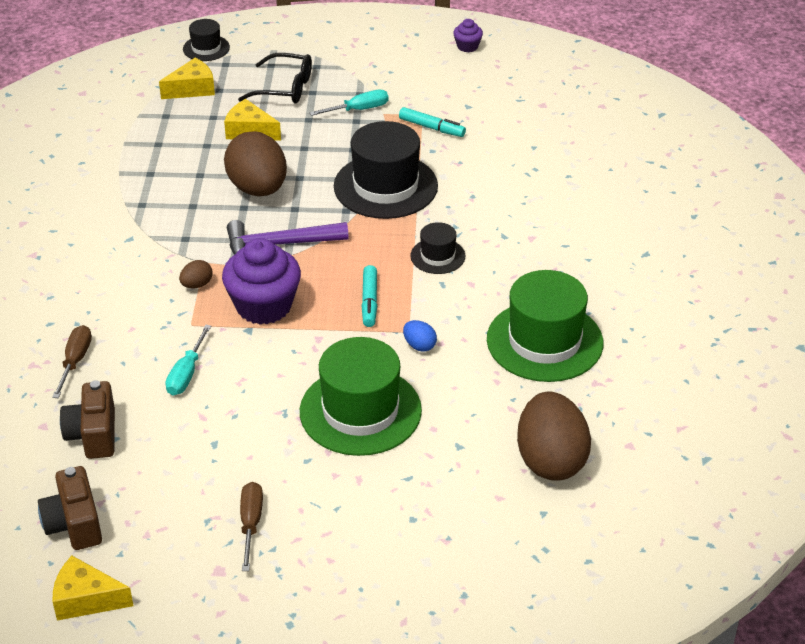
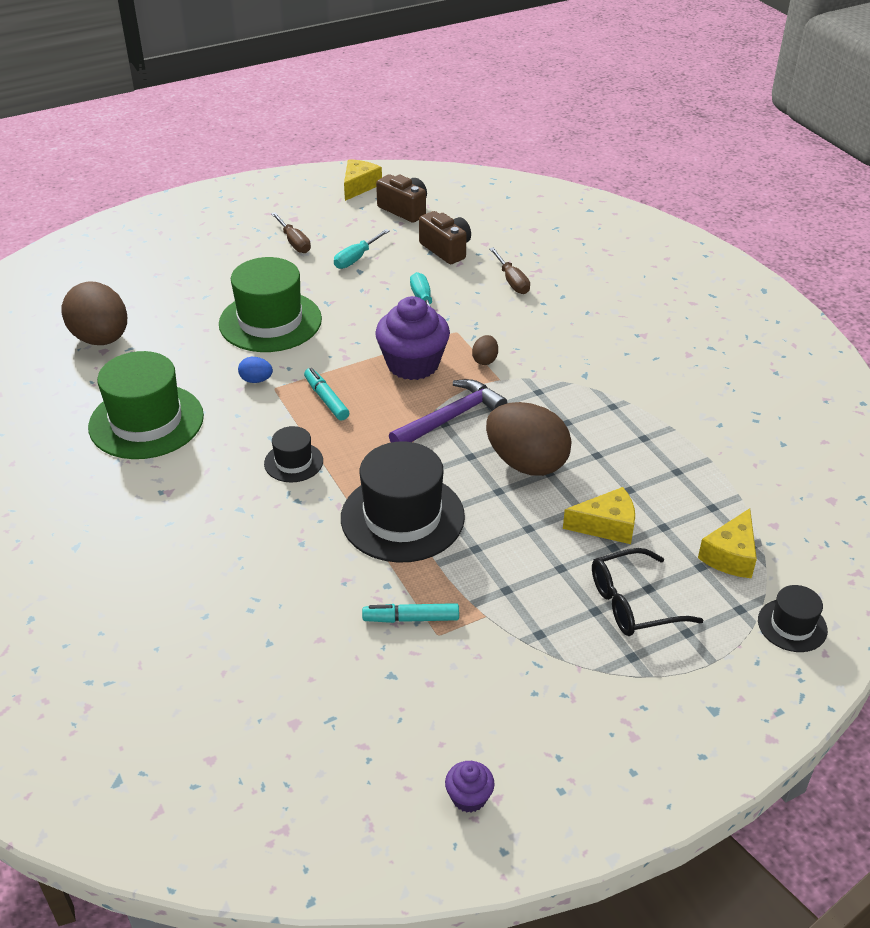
camera: 150 degrees right, 0 degrees up
(86, 599) = (359, 186): yellow cheese -> yellow cheese turned 45 degrees counterclockwise
(358, 109) = (518, 608): turquoise screwdriver -> turquoise screwdriver (356, 258)

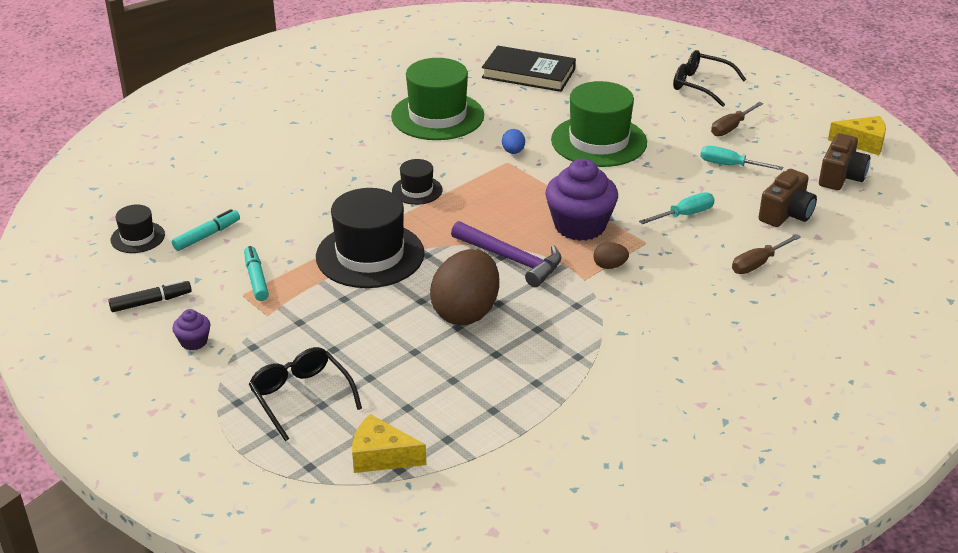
camera: 75 degrees right, 5 degrees down
(101, 339) = (528, 73): brown egg -> black book
(207, 240) = (701, 85): none -> black glasses
(326, 399) = (505, 190): turquoise marker -> turquoise marker (207, 235)
(423, 725) = (151, 302): none -> black marker
(469, 797) = (87, 333): purple cupcake -> purple cupcake (194, 342)
(606, 526) = (397, 371): yellow cheese -> none
(792, 625) = (296, 504): black hat -> black hat (137, 237)

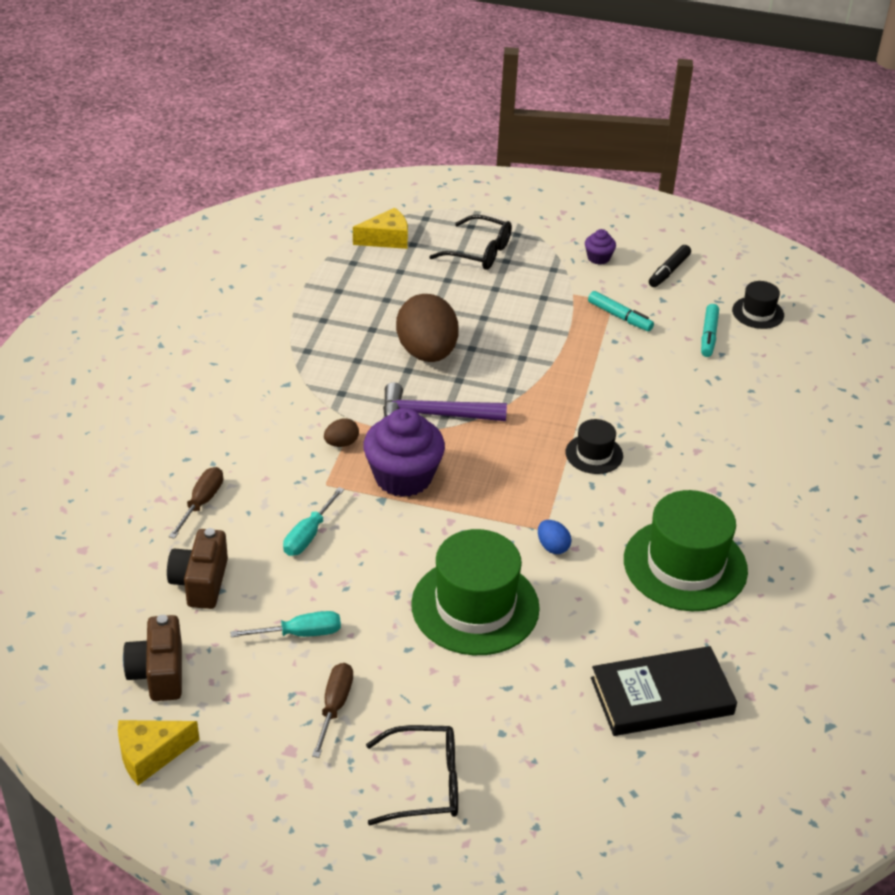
camera: 145 degrees right, 5 degrees up
(370, 255) = (557, 371): black hat -> none

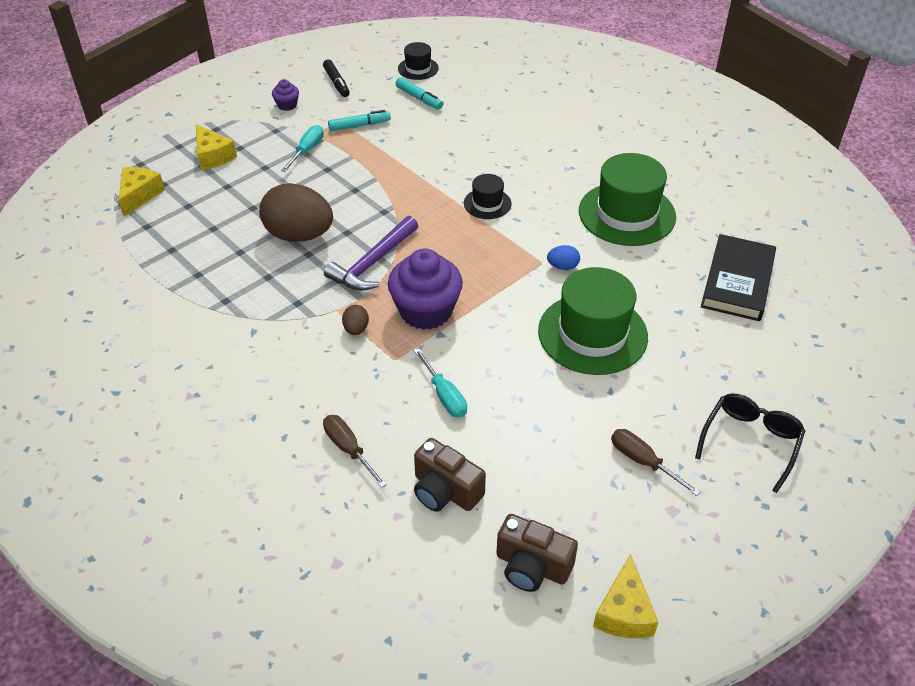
camera: 55 degrees left, 5 degrees up
(300, 633) = (551, 449): turquoise screwdriver -> turquoise screwdriver (307, 151)
(478, 252) = (213, 156): black glasses -> yellow cheese

